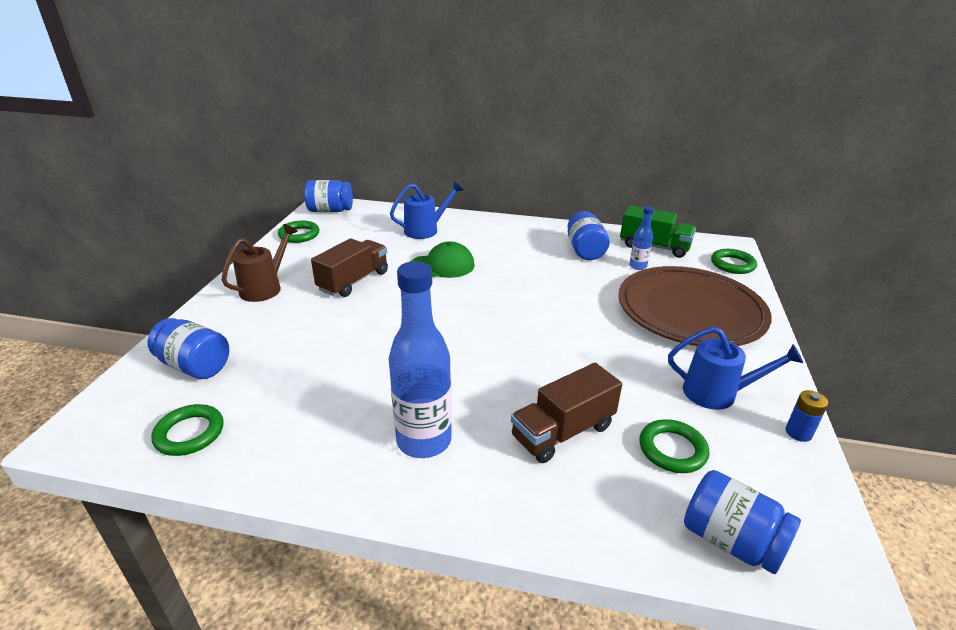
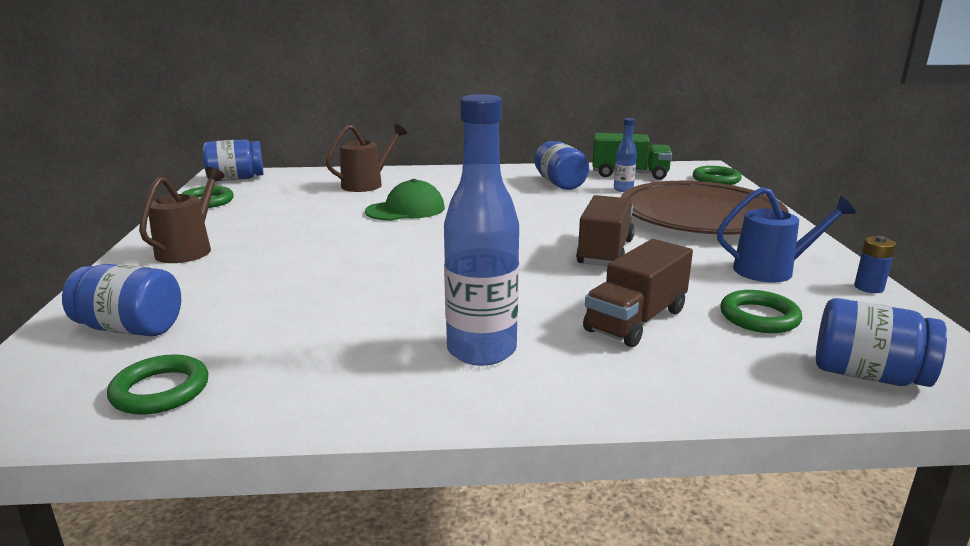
camera: 15 degrees left, 10 degrees down
(354, 281) = (304, 232): brown truck -> brown truck (605, 252)
(426, 230) = (367, 184): blue watering can -> brown watering can

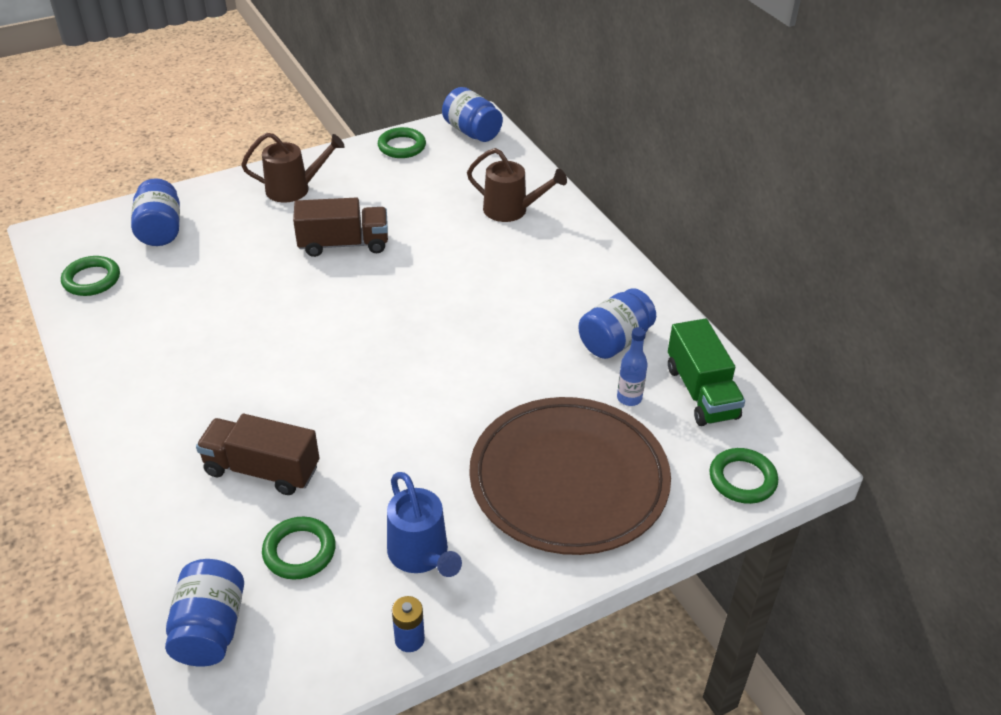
camera: 65 degrees right, 20 degrees up
(406, 209) = (451, 261): green cap -> none
(481, 350) = (181, 395): blue bottle -> none
(605, 252) = (410, 422): brown truck -> brown truck (344, 244)

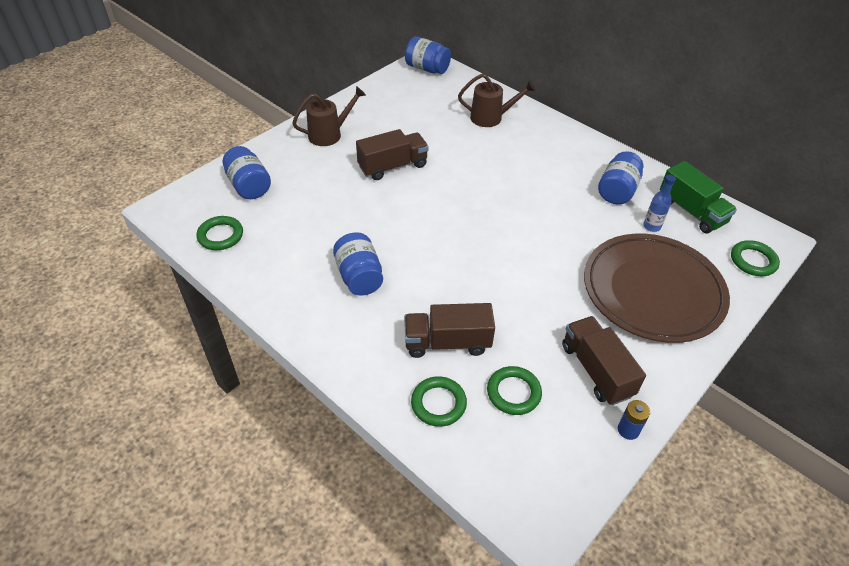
camera: 20 degrees left, 5 degrees up
(210, 629) = (491, 468): blue jar -> blue jar (359, 277)
(402, 146) = (385, 88): green ring -> green ring (438, 403)
(422, 556) = (596, 370): blue watering can -> brown truck

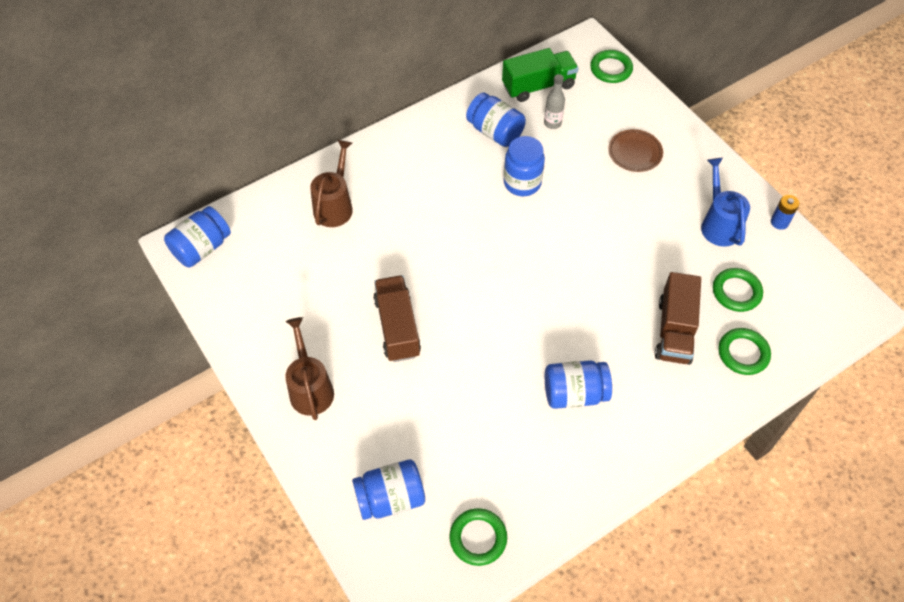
camera: 75 degrees left, 10 degrees up
(569, 215) = (522, 183): none -> blue jar
(596, 370) = (718, 224): brown truck -> blue watering can
(651, 226) = (552, 123): blue bottle -> grey bottle
(652, 291) = (635, 153): brown plate -> brown plate, size x0.41

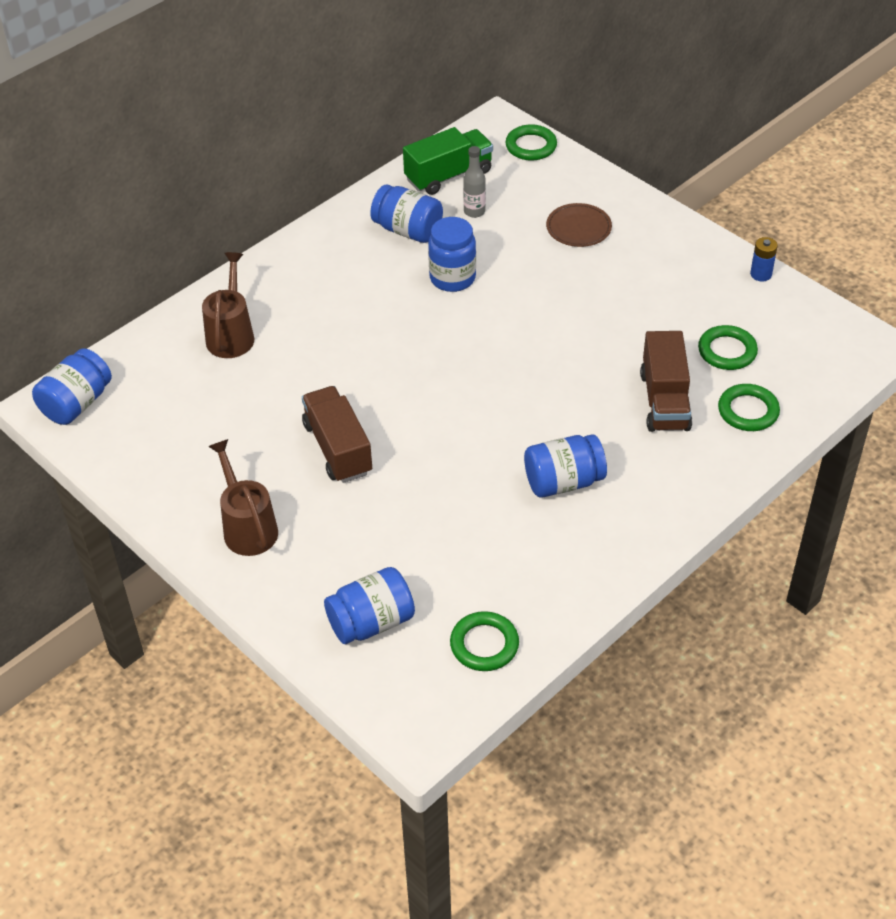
camera: 10 degrees left, 10 degrees down
(718, 224) = (691, 286): blue watering can -> none

